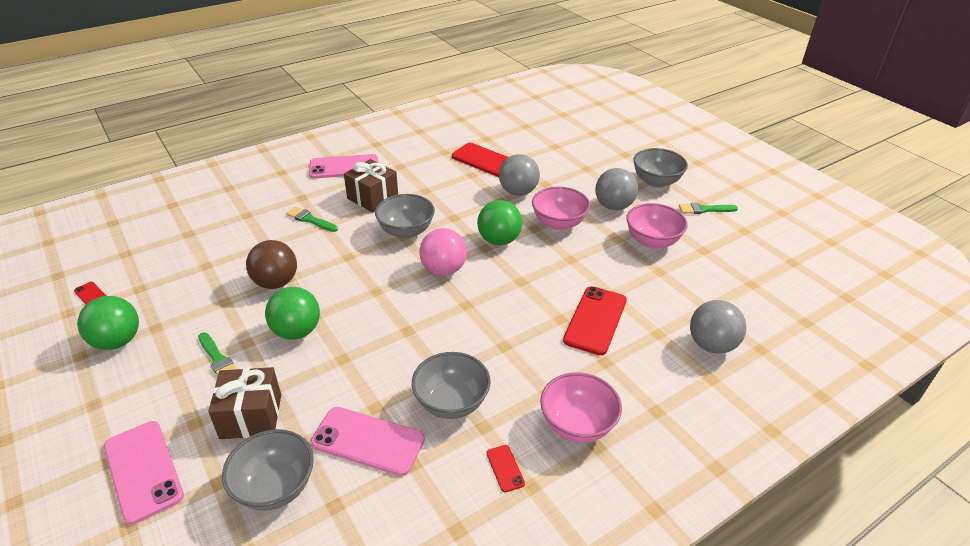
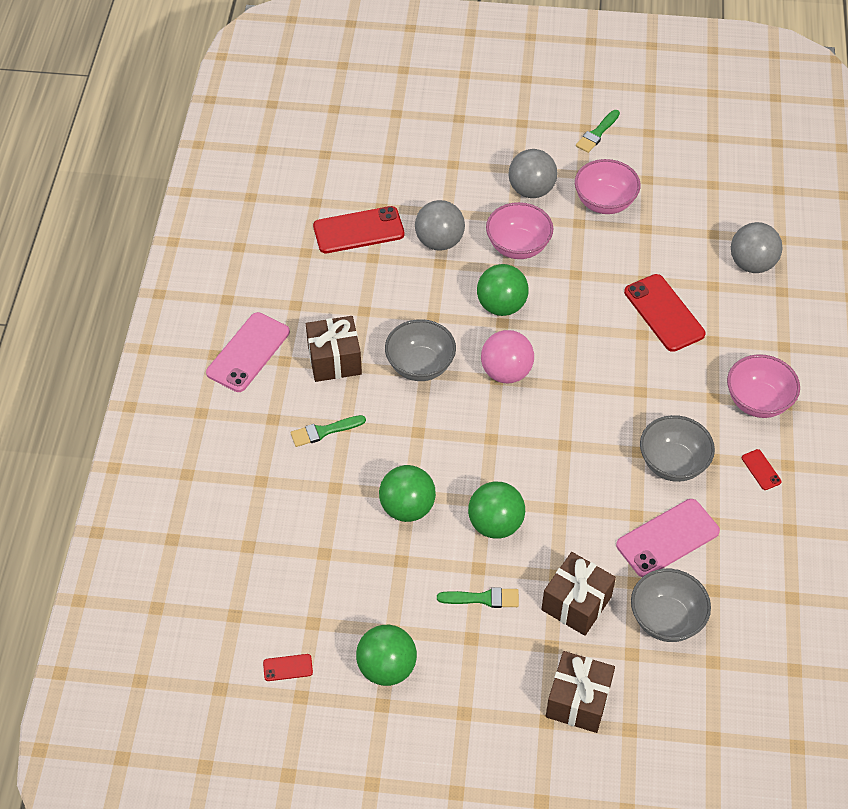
camera: 50 degrees left, 15 degrees up
(143, 471) = (578, 701): pink phone -> brown gift
(276, 282) = (407, 507): brown ball -> green ball
(505, 468) = (761, 470): red phone -> red phone turned 45 degrees clockwise
(656, 181) = (525, 132): grey bowl -> none

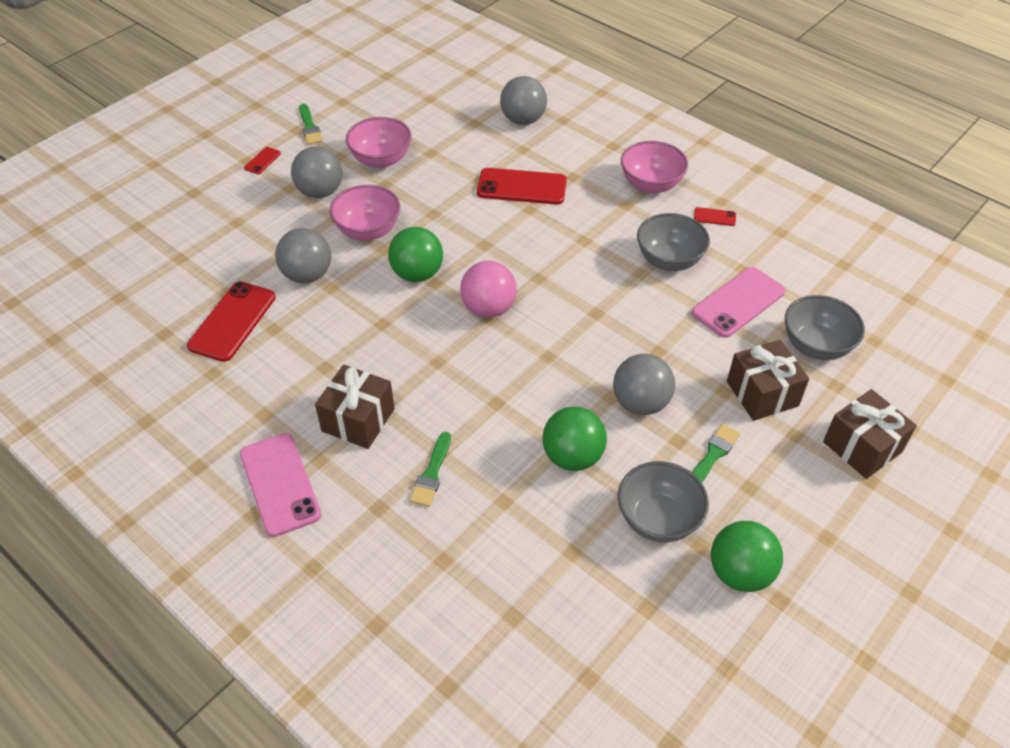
camera: 55 degrees left, 5 degrees down
(288, 667) = (685, 661): red phone -> red phone (262, 161)
(420, 366) = (426, 361): grey bowl -> grey bowl (658, 519)
(495, 524) = (640, 403): green ball -> grey ball
(667, 538) = (738, 302): pink phone -> pink phone turned 45 degrees clockwise

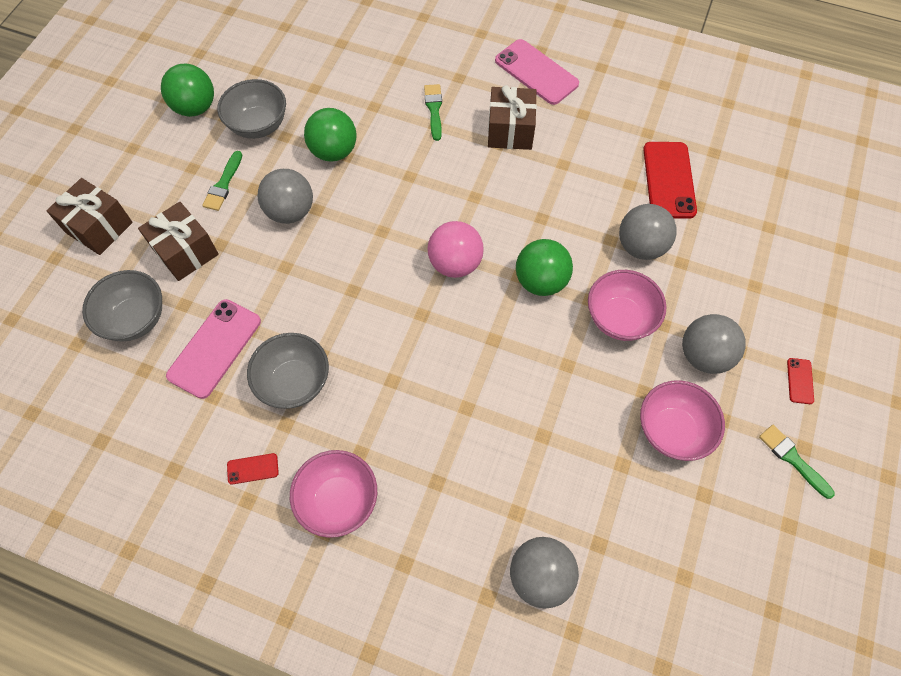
camera: 160 degrees right, 15 degrees up
(522, 187) = (490, 441): red phone -> none

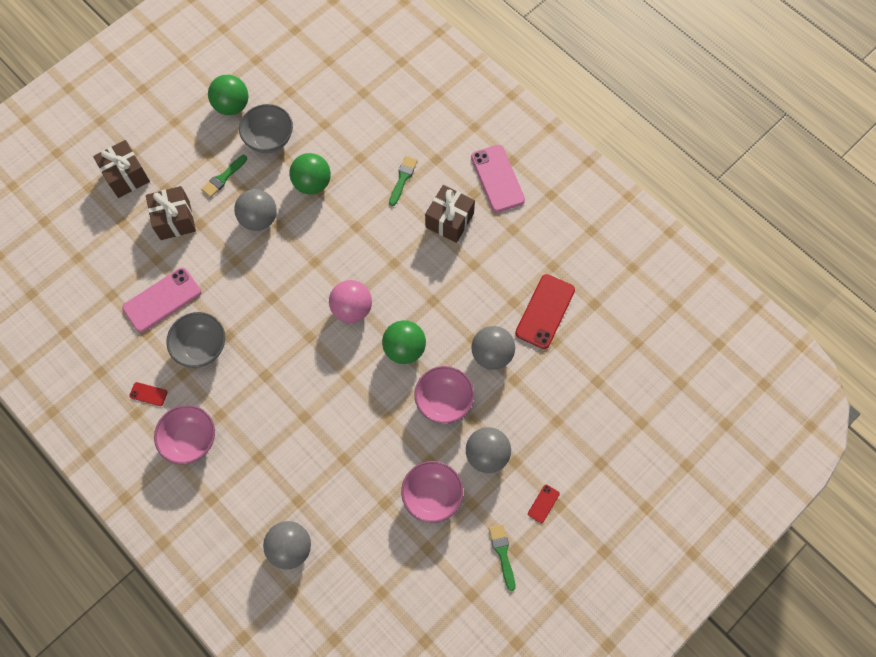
camera: 25 degrees right, 5 degrees up
(135, 319) = (121, 256): grey bowl -> none

